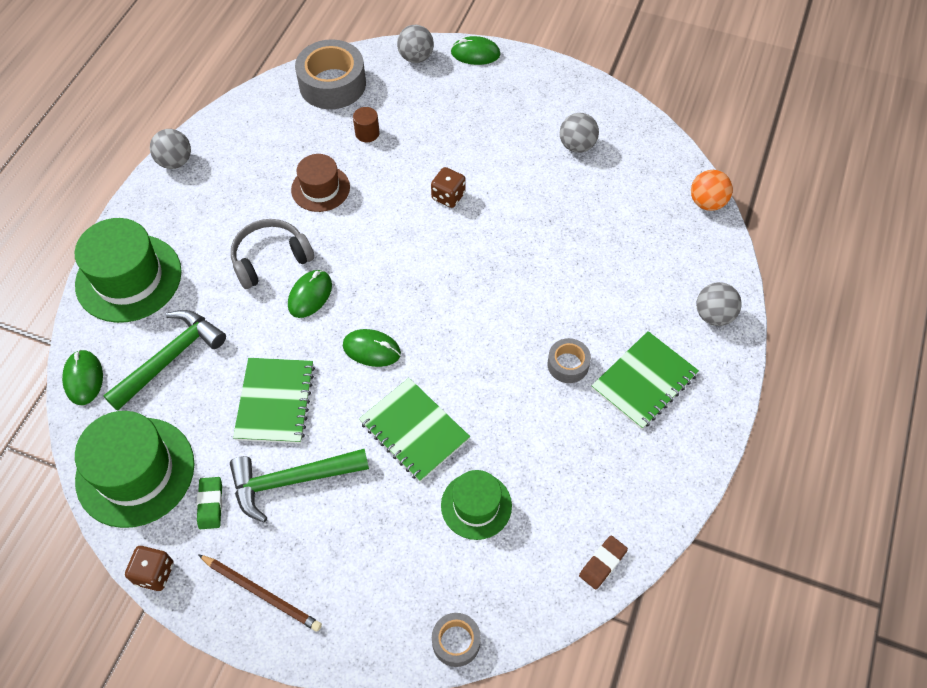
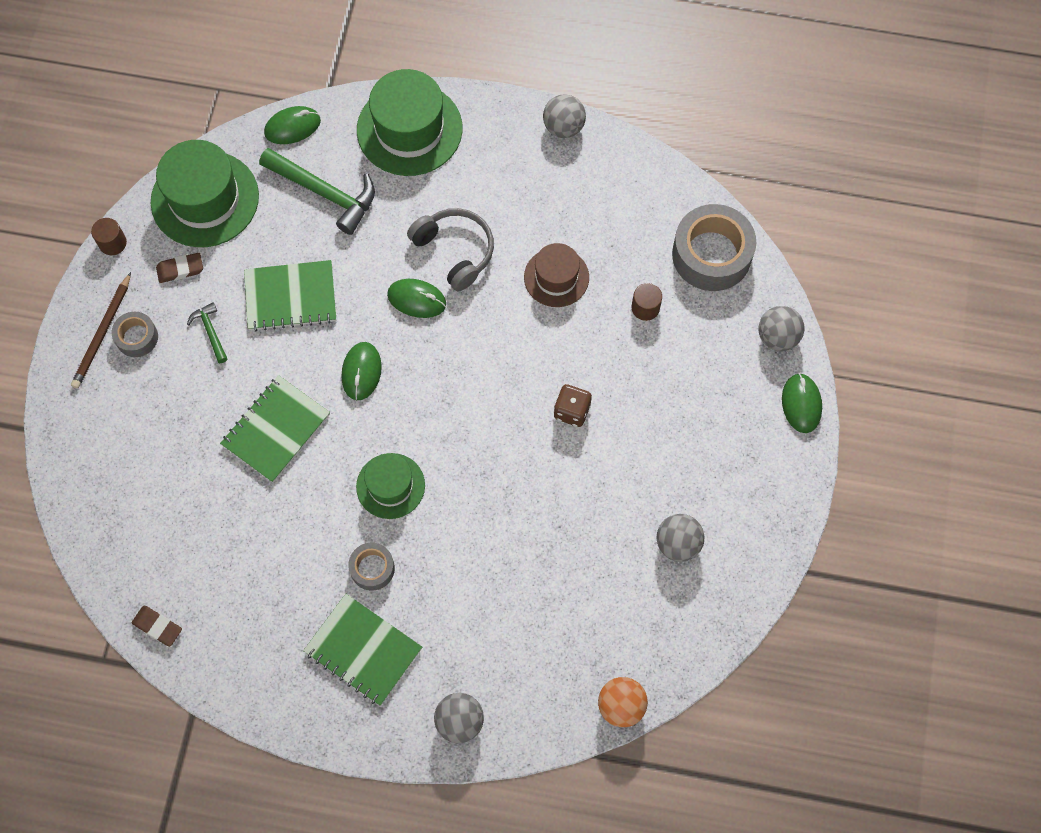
camera: 80 degrees right, 10 degrees up
(154, 573) = (112, 243): brown dice -> brown cylinder
(210, 504) = (180, 269): green eraser -> brown eraser
(291, 481) = (210, 331): green hammer -> green hammer, size x0.50
(456, 642) = (73, 504): grey tape -> grey tape (137, 337)
(476, 505) = (204, 501): green hat -> green hat (390, 486)

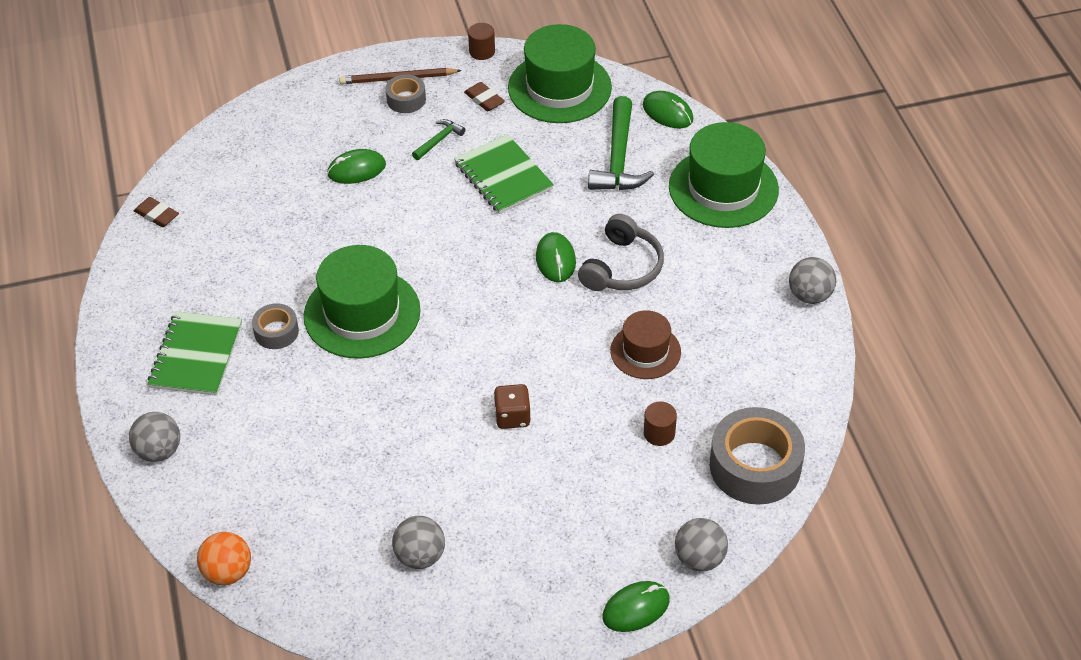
camera: 65 degrees right, 20 degrees down
(157, 626) = (157, 215): brown eraser -> brown eraser turned 60 degrees counterclockwise
(276, 430) = (372, 217): green notebook -> none
(361, 372) = (460, 250): green mouse -> green mouse (356, 170)
(390, 486) = (362, 313): green hat -> green hat, size x1.68

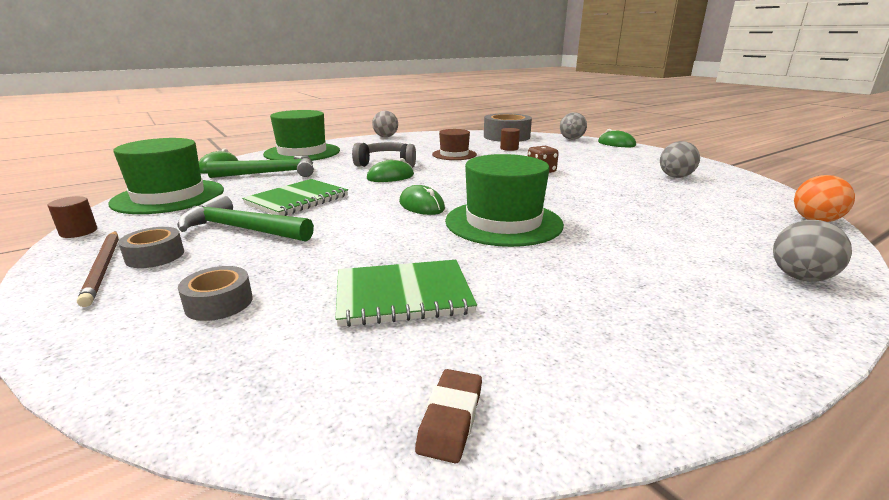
camera: 110 degrees left, 25 degrees down
(196, 356) = (663, 290): green notebook -> green notebook (403, 295)
(276, 332) = (570, 253): grey tape -> grey tape (219, 303)
(356, 170) = (293, 261): green mouse -> green mouse (421, 206)
(439, 140) = (240, 229): green hammer -> green hammer, size x2.01
(484, 99) = (174, 220): brown eraser -> none

